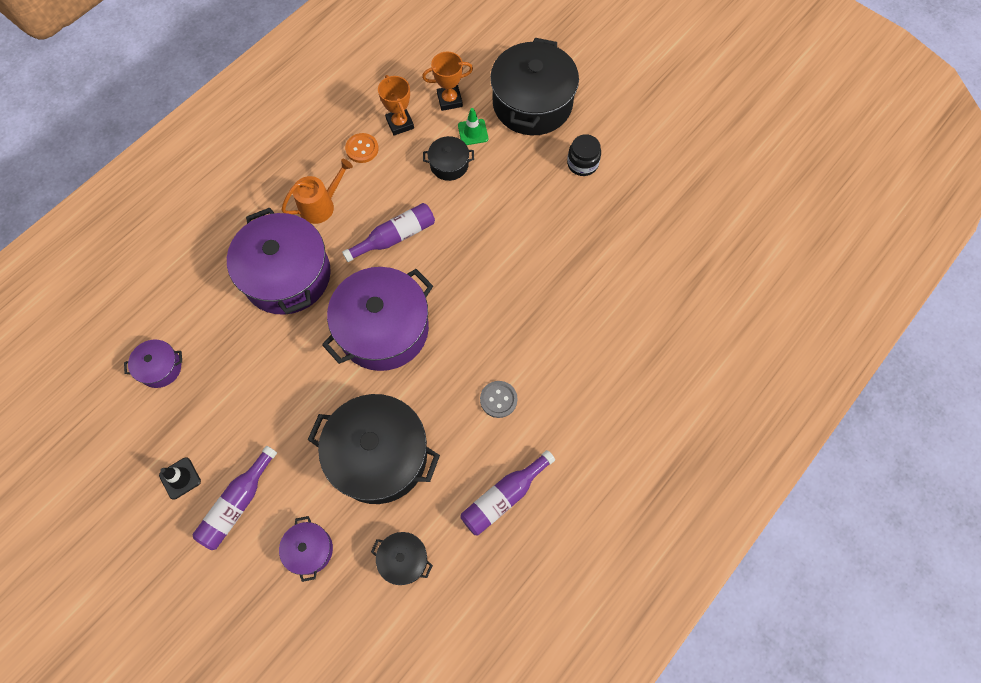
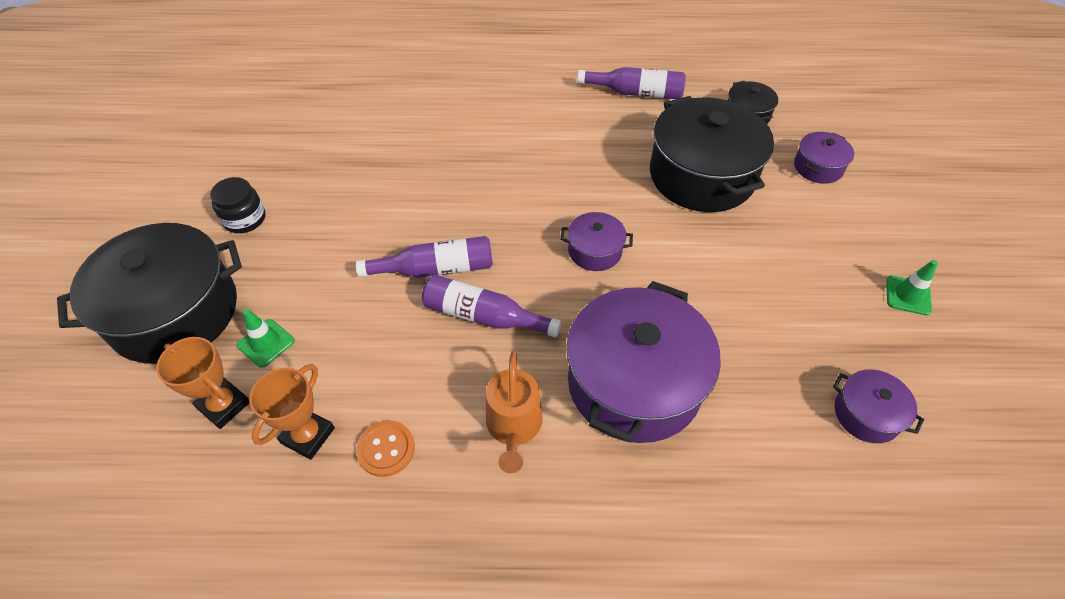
camera: 130 degrees left, 15 degrees down
(180, 478) = (908, 295): black traffic cone -> green traffic cone
(237, 504) = (860, 236): purple bottle -> purple bottle (435, 269)
(320, 205) = (513, 426): orange watering can -> orange watering can turned 105 degrees counterclockwise
(383, 329) = (595, 251): purple pot -> purple pot, size x0.47
(449, 165) = (337, 334): black pot -> none
(498, 399) = (567, 136): grey button -> none

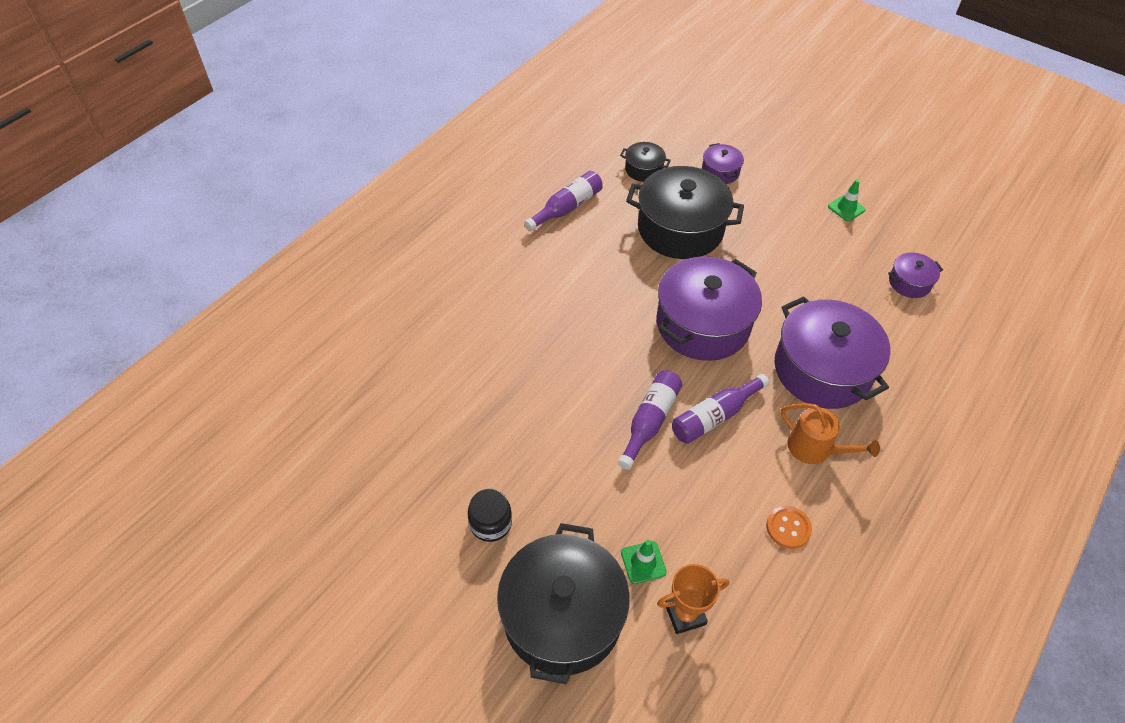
camera: 55 degrees left, 0 degrees up
(308, 435) = (747, 570): orange trophy -> none
(595, 251) = (702, 324): purple pot -> purple pot, size x2.15

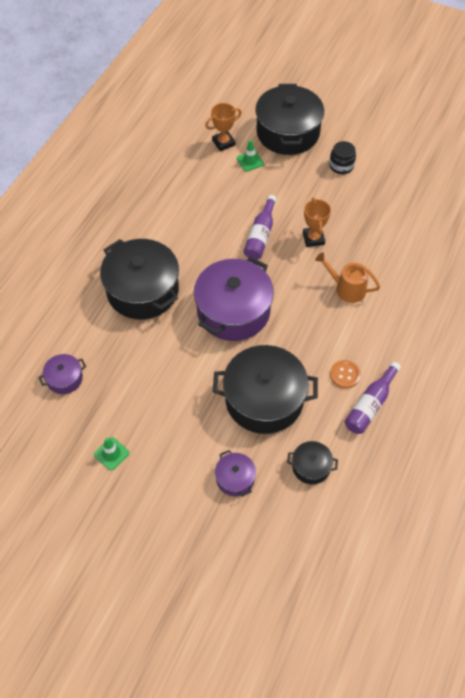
camera: 170 degrees right, 5 degrees up
(574, 403) = (313, 238): none -> orange trophy
(714, 416) = (217, 245): purple bottle -> none
(788, 528) = (168, 190): orange button -> orange button (345, 375)
(814, 448) = (150, 236): orange watering can -> orange watering can (347, 289)
(822, 369) = (142, 290): purple pot -> black pot

